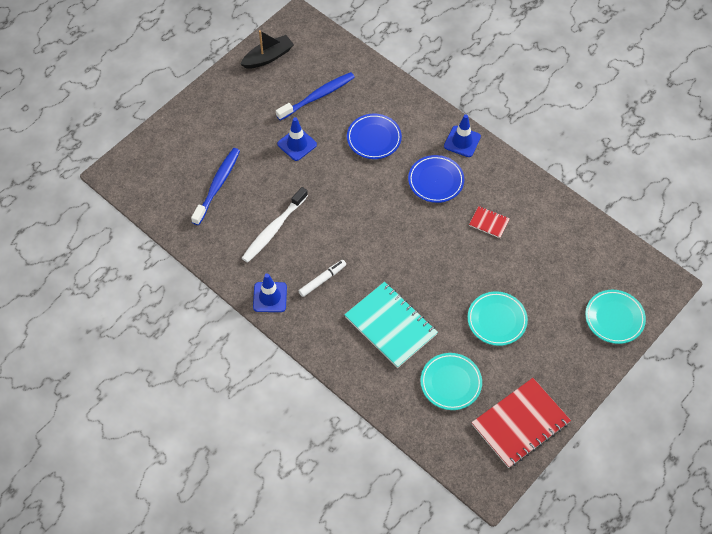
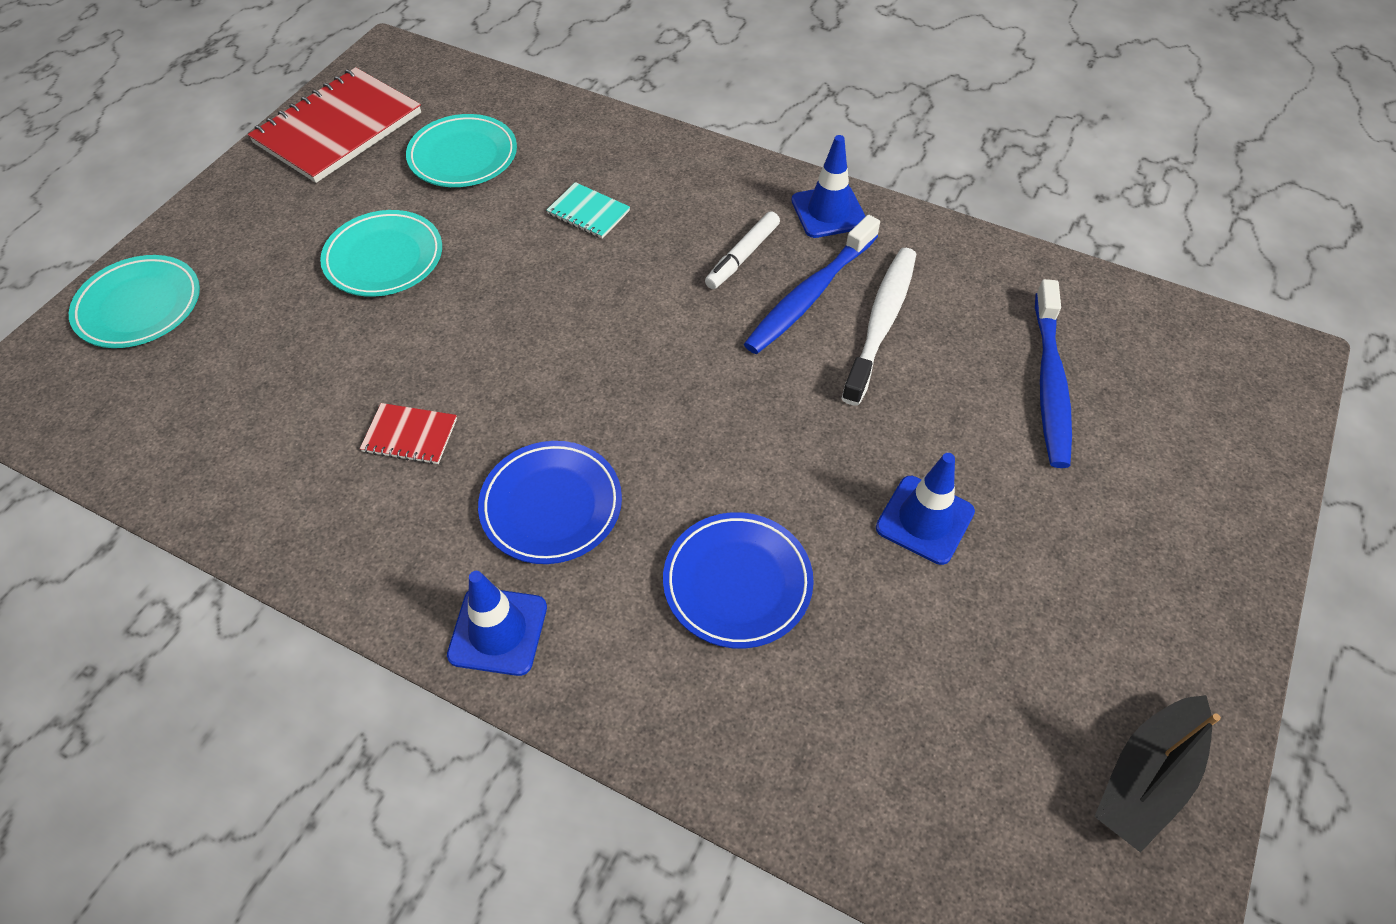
camera: 165 degrees right, 5 degrees down
(317, 96) = (937, 674): blue toothbrush -> blue toothbrush (810, 295)
(390, 326) = (588, 212): turquoise notebook -> turquoise notebook, size x0.46

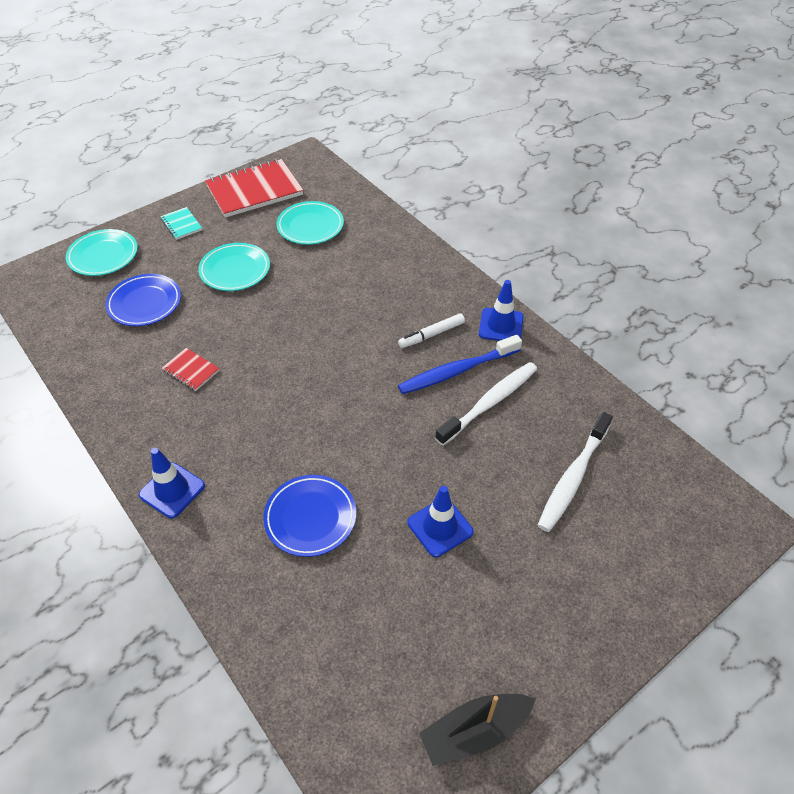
camera: 25 degrees right, 5 degrees down
(551, 506) = (239, 435): blue plate -> blue plate (145, 303)
(588, 212) = (359, 280): turquoise notebook -> turquoise notebook (181, 224)
(1050, 383) = (573, 477): blue toothbrush -> white toothbrush

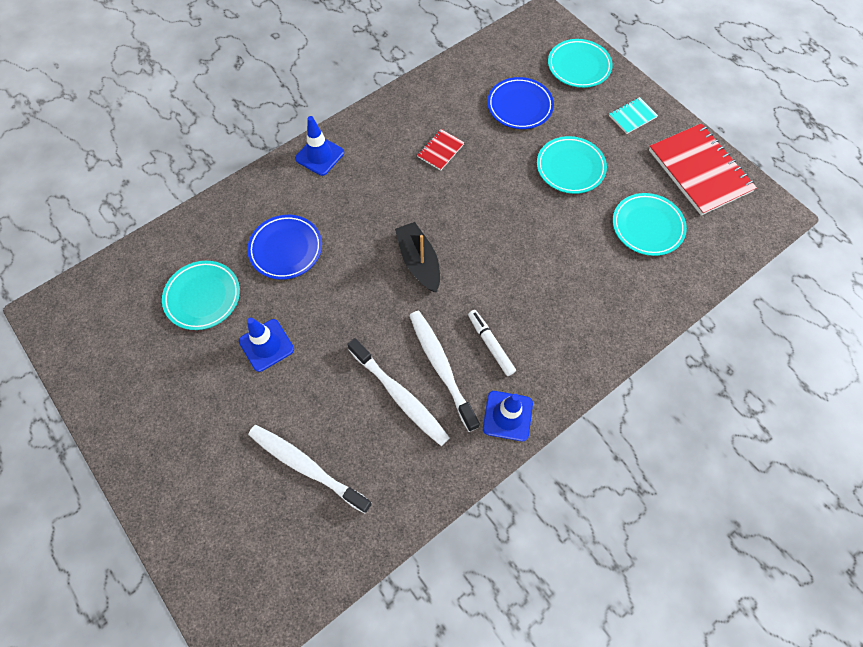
camera: 90 degrees right, 15 degrees up
(375, 607) = (203, 297): none -> turquoise plate
(457, 371) = (441, 367): blue toothbrush -> white toothbrush
(475, 731) = (98, 363): black boat -> black boat (419, 262)

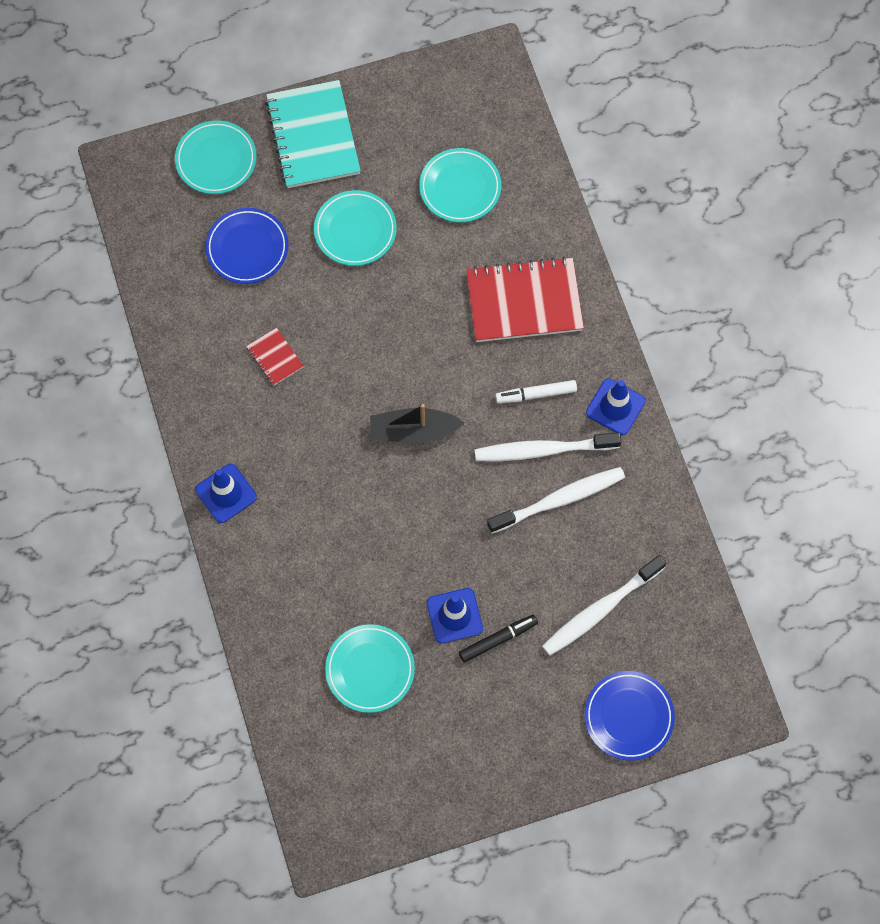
camera: 70 degrees left, 5 degrees up
(254, 387) = (498, 639): none -> black marker
(286, 249) = (342, 565): blue plate -> blue plate (628, 716)
(632, 116) = (313, 136): turquoise notebook -> turquoise notebook, size x2.17
(699, 171) = (412, 104): red notebook -> red notebook (524, 302)

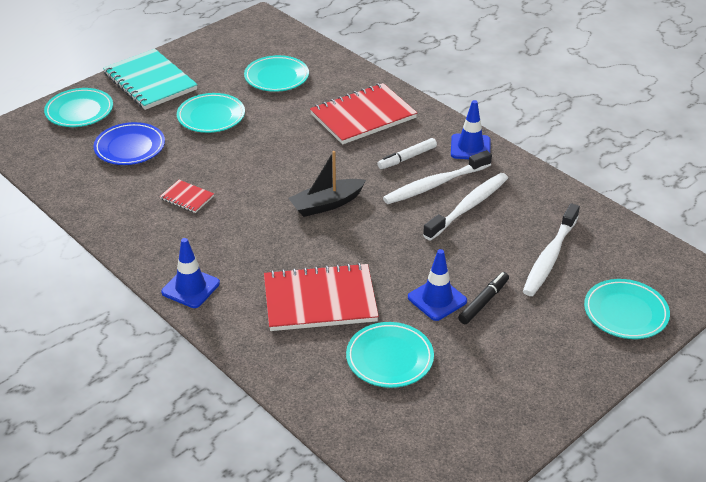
camera: 25 degrees left, 30 degrees down
(341, 566) = (320, 300): none -> red notebook
(628, 716) = (625, 313): blue plate -> turquoise plate

